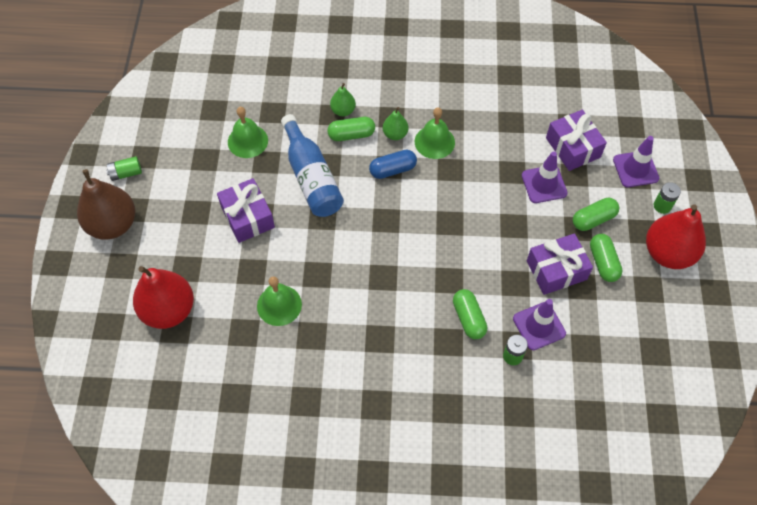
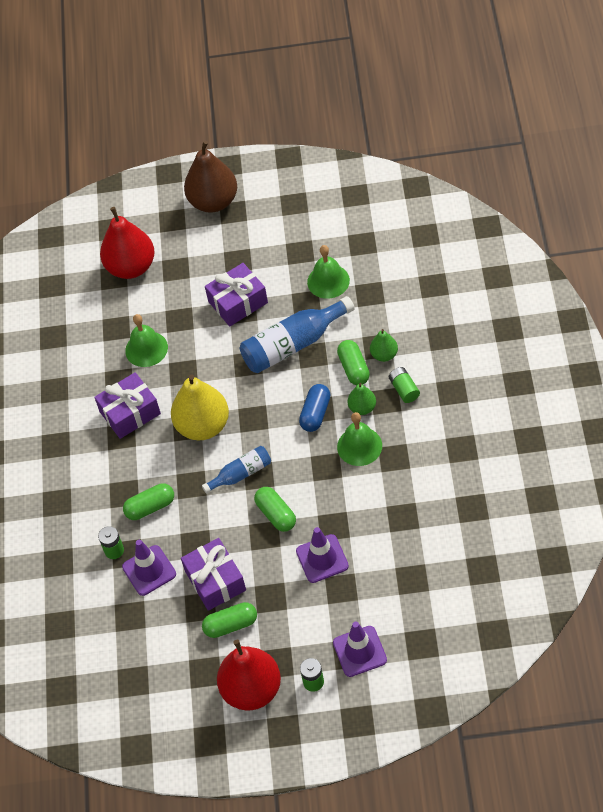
camera: 90 degrees right, 5 degrees down
(126, 173) = (272, 195): green battery -> green battery (404, 389)
(385, 263) = (203, 426): none -> yellow pear
(392, 170) = (315, 413): blue capsule -> blue capsule turned 45 degrees clockwise
(445, 236) = (241, 474): none -> blue bottle
(573, 147) = (378, 583): purple gift -> purple gift (130, 413)
(593, 219) = (284, 612): green capsule -> green capsule (276, 514)

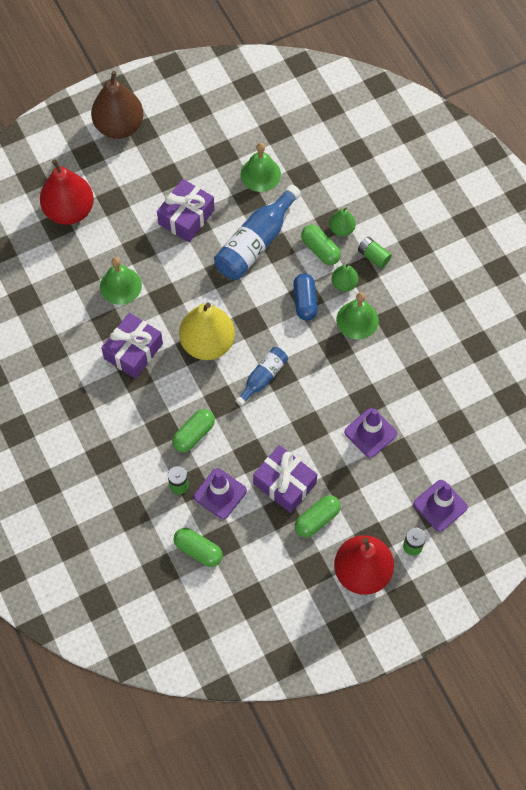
camera: 30 degrees left, 10 degrees up
(276, 514) = (311, 405): green capsule -> green capsule (198, 550)

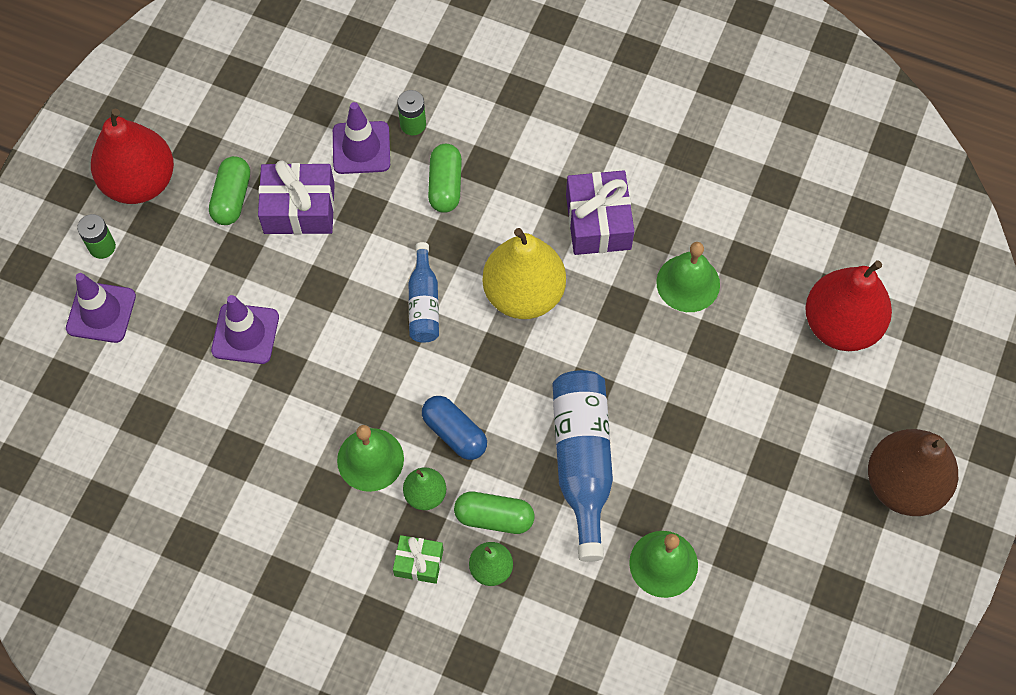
camera: 140 degrees right, 0 degrees up
(186, 217) = (697, 428): purple gift -> none
(198, 550) = (335, 79): green capsule -> none
(373, 256) = (419, 562): green battery -> green gift

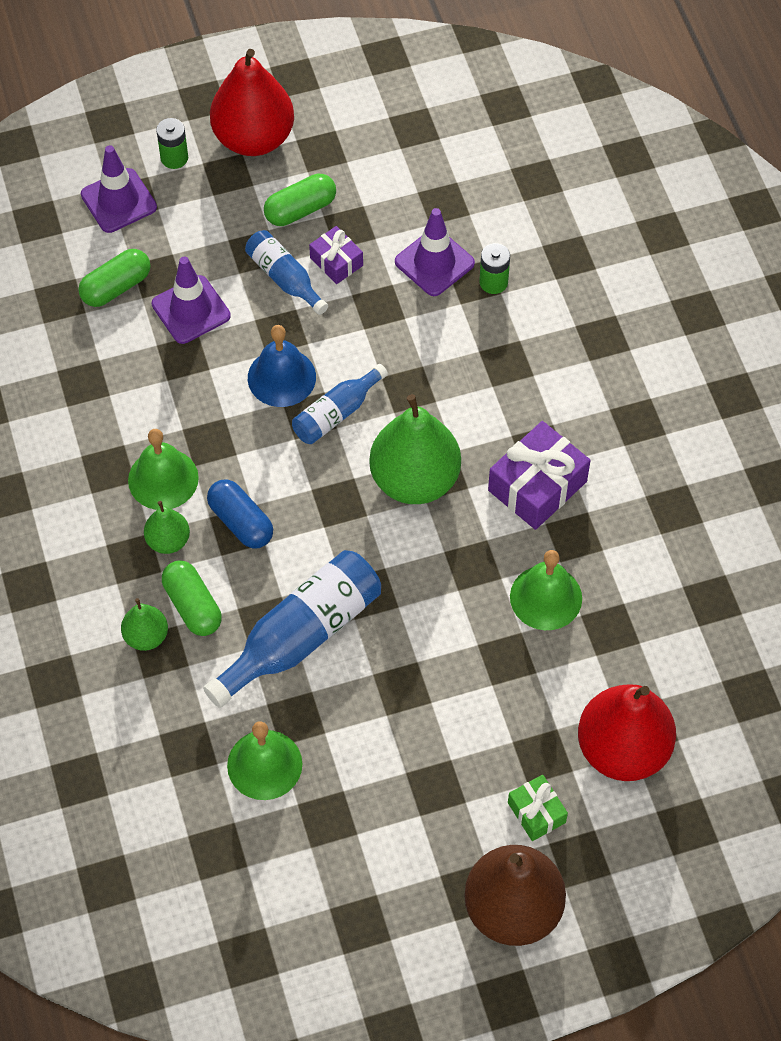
camera: 50 degrees right, 5 degrees down
(279, 252) = (284, 278): none -> blue bottle
(299, 208) = (336, 262): purple gift -> purple gift, size x0.57
(360, 316) = (281, 377): none -> blue bell
(419, 562) = (105, 580): green gift -> green gift (536, 812)
(445, 185) = (459, 348): green capsule -> green capsule (116, 287)
(454, 433) = (241, 522): blue capsule -> blue capsule turned 45 degrees counterclockwise
(523, 294) = (415, 479): yellow pear -> green pear

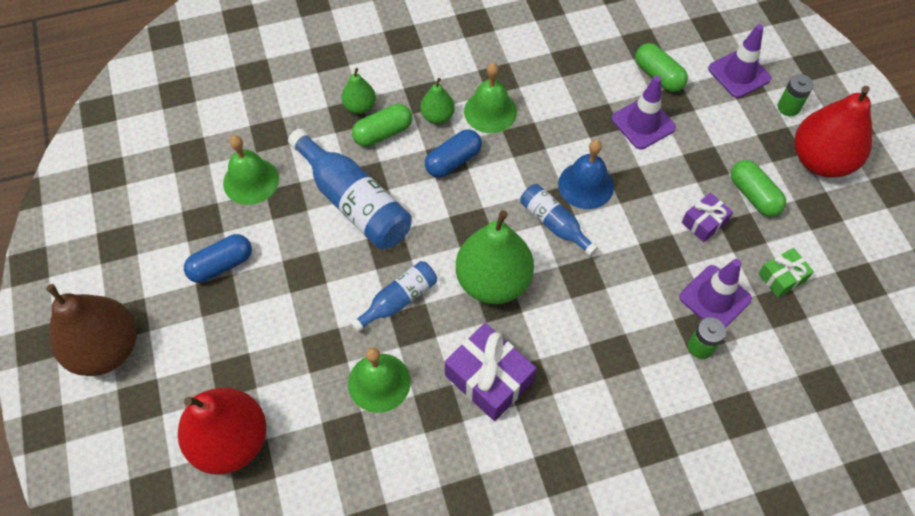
camera: 90 degrees right, 0 degrees up
(284, 278) = (682, 185): blue bottle -> blue bottle (398, 300)
(393, 787) = (221, 265): none -> blue capsule
(536, 812) = (184, 369): green gift -> green gift (782, 277)

